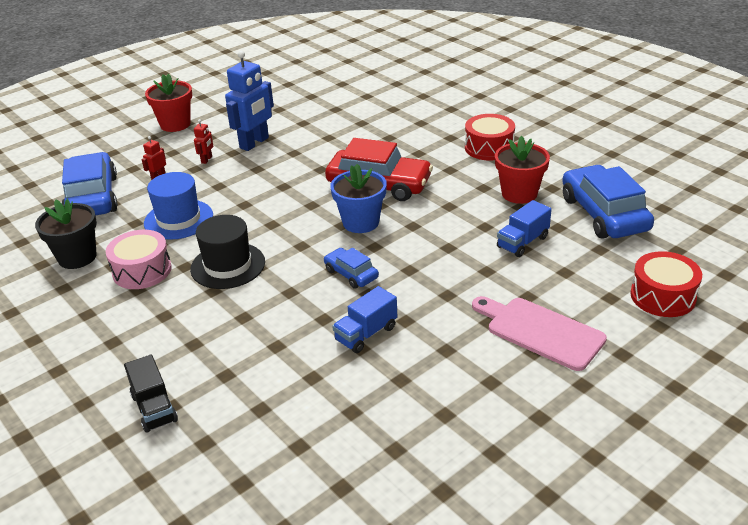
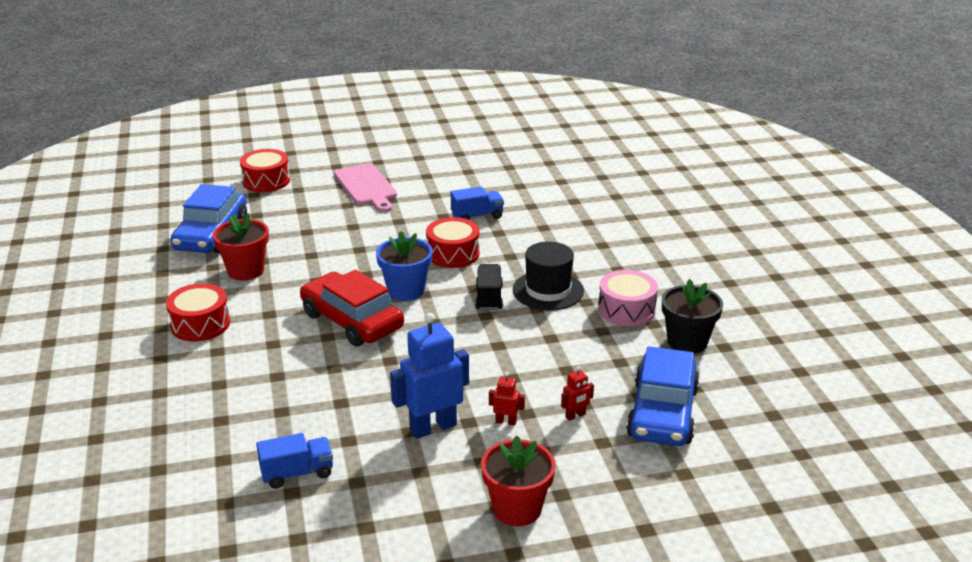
camera: 155 degrees left, 5 degrees down
(154, 408) = (642, 219): black truck -> black truck (489, 298)
(178, 219) = (573, 350): blue hat -> none
(207, 160) = (506, 421): red robot -> red robot turned 60 degrees clockwise
(351, 274) = (453, 254): blue car -> red drum
(522, 242) = (301, 235): blue truck -> blue truck (297, 473)

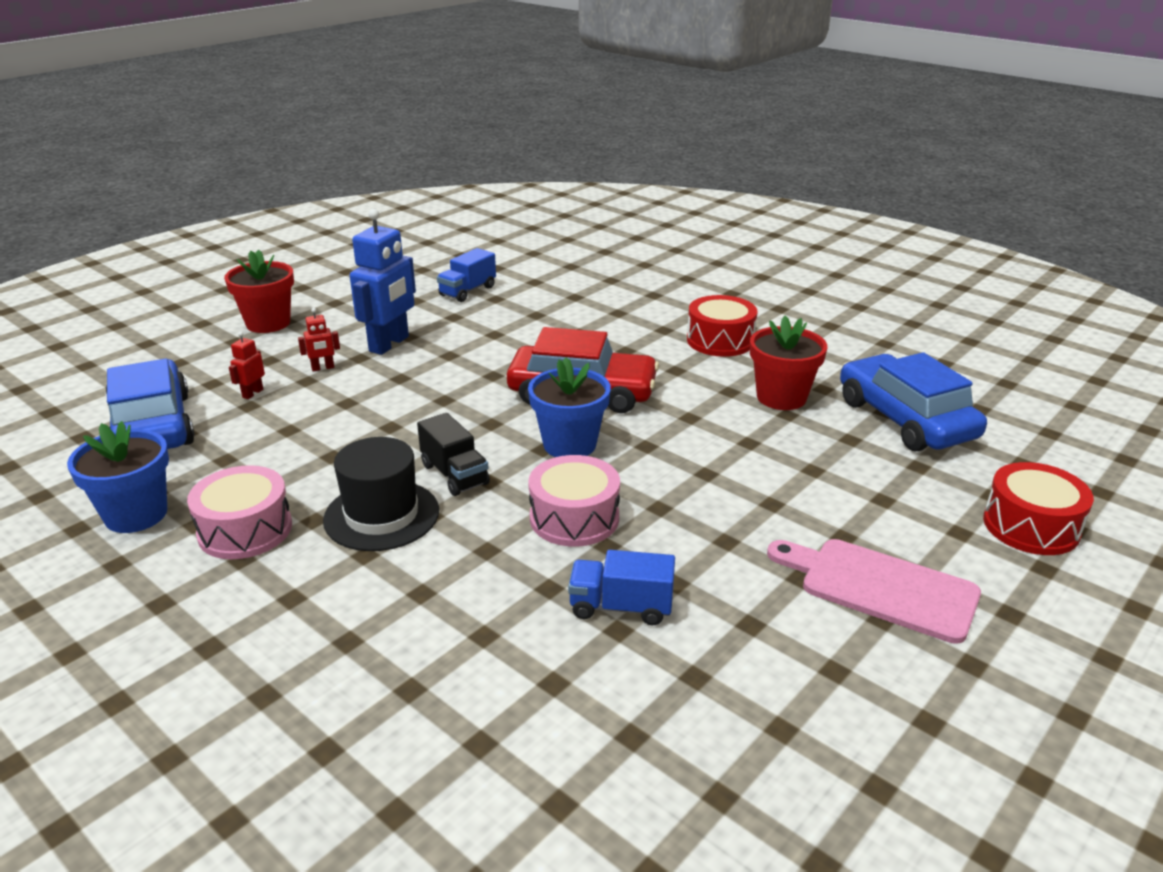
camera: 145 degrees right, 0 degrees up
(453, 254) = (574, 518): red drum -> pink drum
(477, 216) = (621, 607): blue truck -> blue truck turned 60 degrees clockwise
(687, 342) = (136, 515): black flower pot -> blue flower pot

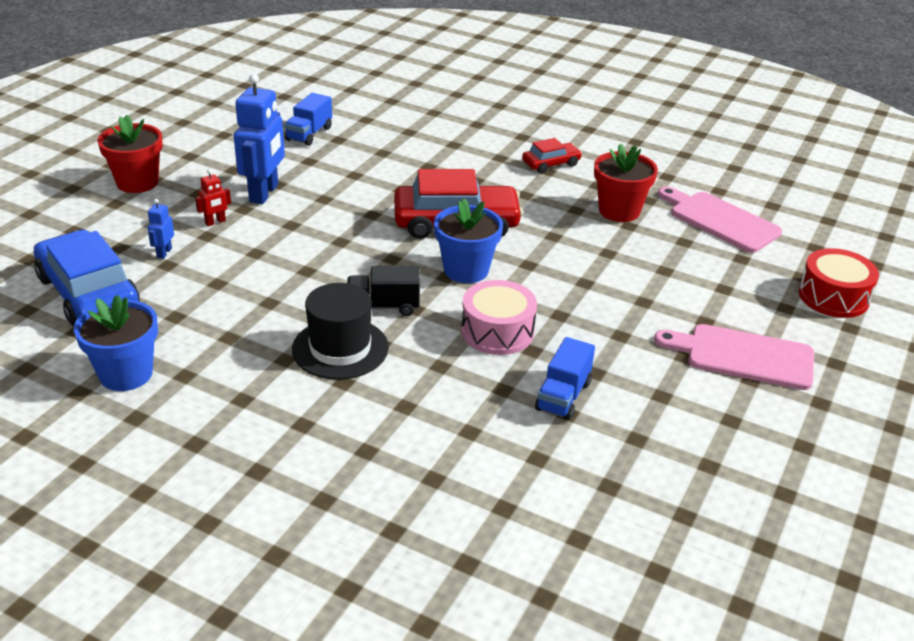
camera: 15 degrees left, 5 degrees up
(245, 530) = (231, 375): pink drum -> none
(252, 393) = (164, 253): red robot -> blue robot
(454, 474) = (383, 307): black truck -> black truck turned 135 degrees clockwise
(621, 607) = (563, 396): blue truck -> blue truck turned 60 degrees counterclockwise
(720, 340) = (551, 164): red drum -> red car
(905, 419) = (720, 220): blue car -> pink cutting board

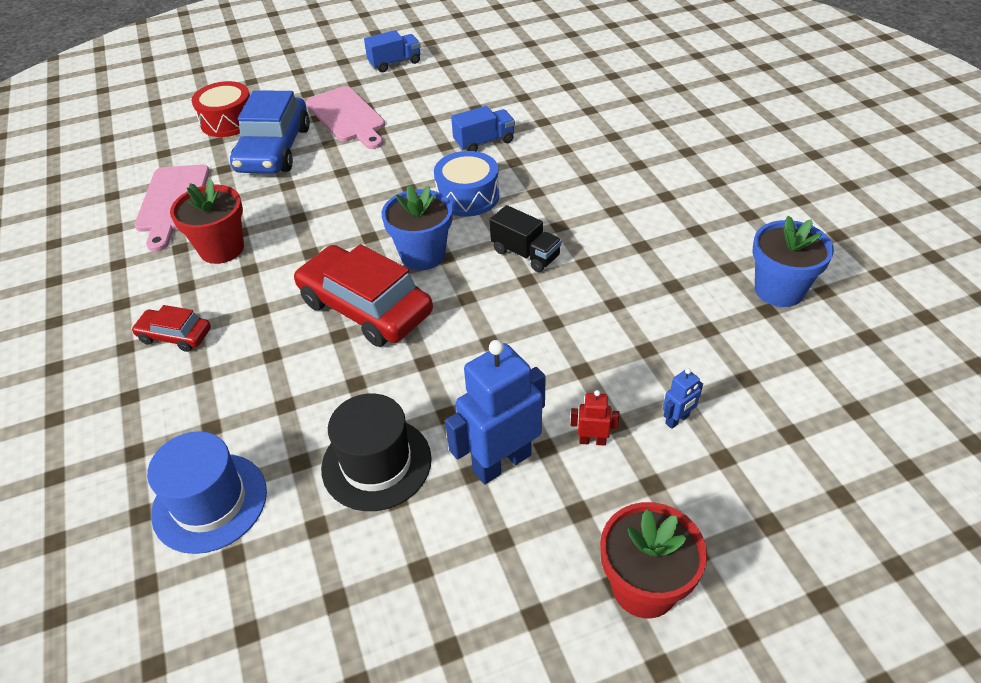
camera: 135 degrees left, 10 degrees up
(88, 293) = (783, 400): blue car -> blue car (274, 149)
(309, 134) = (337, 565): blue truck -> blue truck (395, 63)
(340, 348) = (593, 235): black hat -> black hat (376, 463)
(406, 126) = (210, 502): none -> blue hat
(497, 331) = (468, 196): pink drum -> blue drum

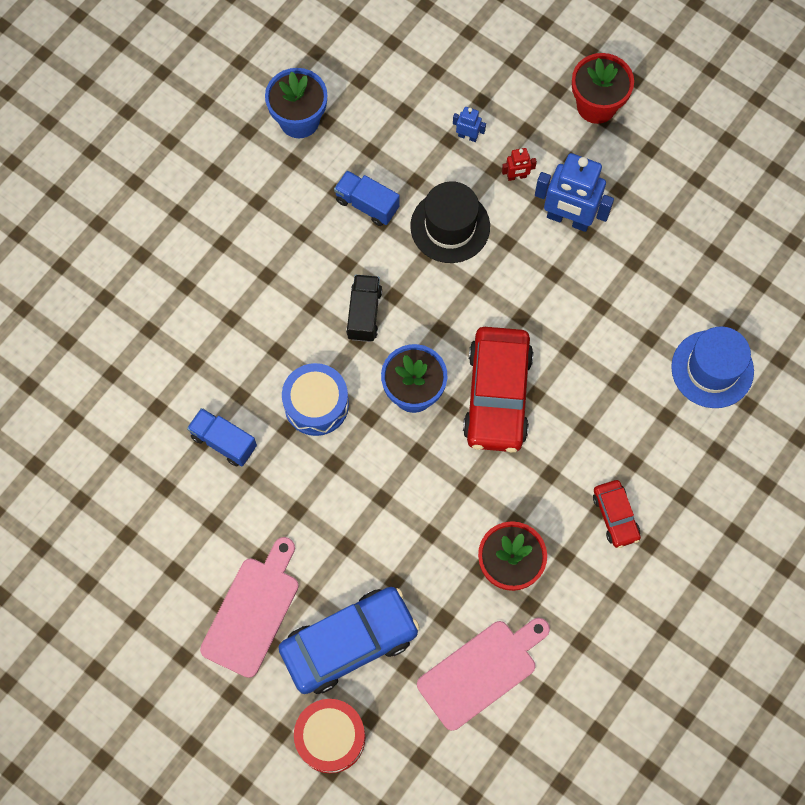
camera: 125 degrees left, 25 degrees up
(376, 463) = (619, 291): black hat -> black hat (450, 226)
(395, 63) = (117, 639): blue truck -> blue truck (367, 204)
(592, 440) = (516, 176): red robot -> red robot turned 75 degrees counterclockwise

